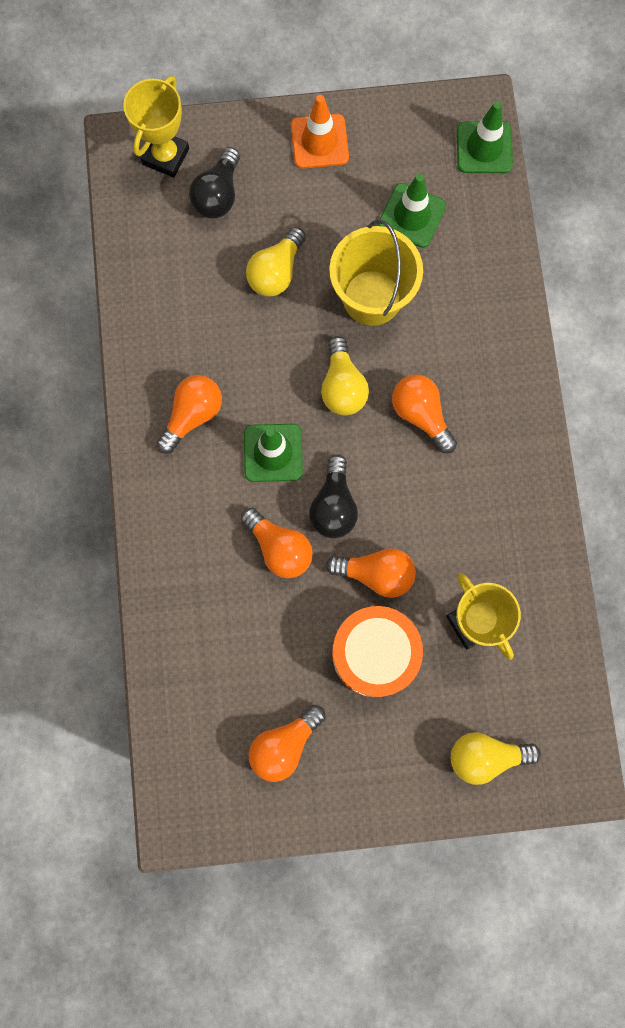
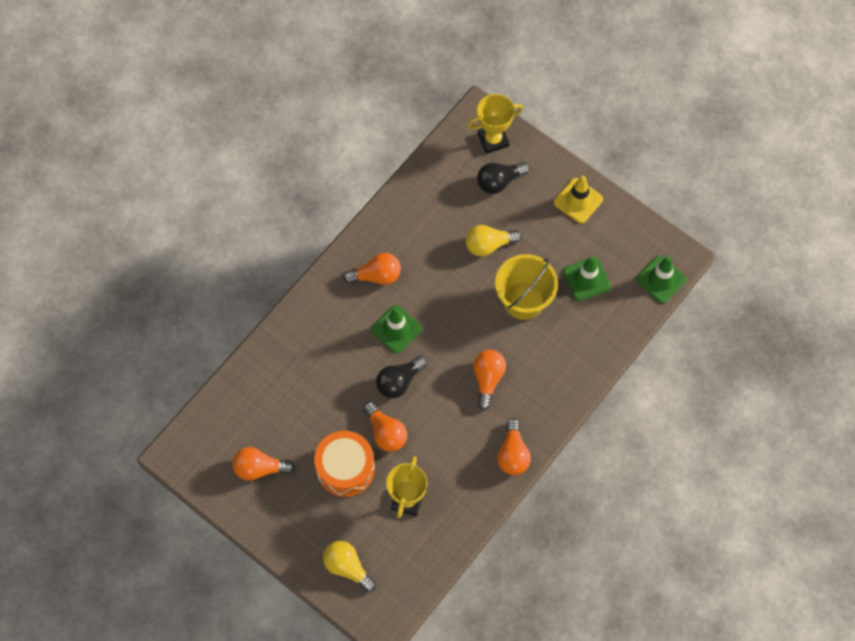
camera: 45 degrees right, 10 degrees down
(279, 548) = (352, 376): orange light bulb -> orange light bulb (513, 454)
(319, 141) = (578, 201): orange traffic cone -> yellow traffic cone
(342, 386) = (463, 329): yellow light bulb -> none

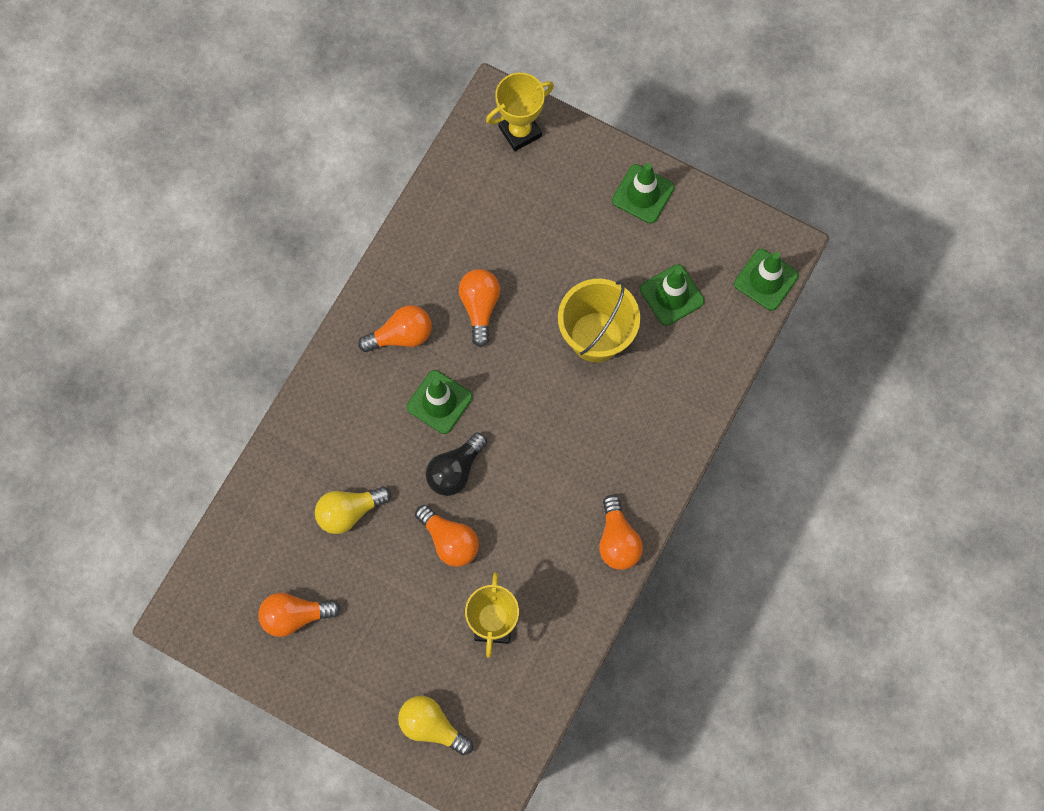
camera: 10 degrees left, 5 degrees up
(345, 468) = (406, 597): orange drum -> none
(487, 379) = (568, 448): orange light bulb -> orange light bulb (480, 307)
(489, 245) = (539, 271): yellow light bulb -> yellow light bulb (349, 512)
(499, 181) = (537, 185): black light bulb -> none
(578, 201) = (643, 194): yellow traffic cone -> green traffic cone

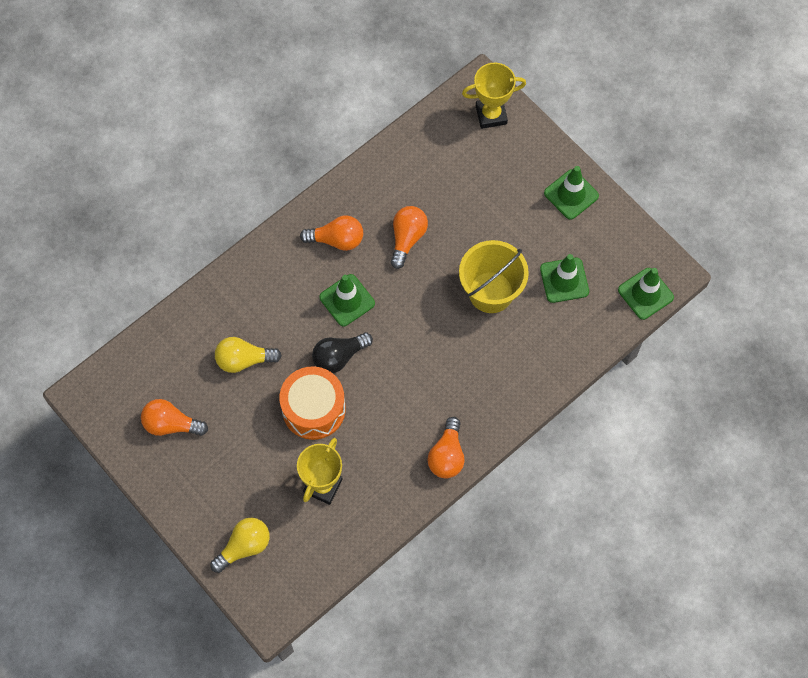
camera: 20 degrees right, 5 degrees down
(432, 726) = (244, 547): yellow light bulb -> yellow light bulb turned 90 degrees clockwise
(449, 540) = (313, 409): orange light bulb -> orange drum

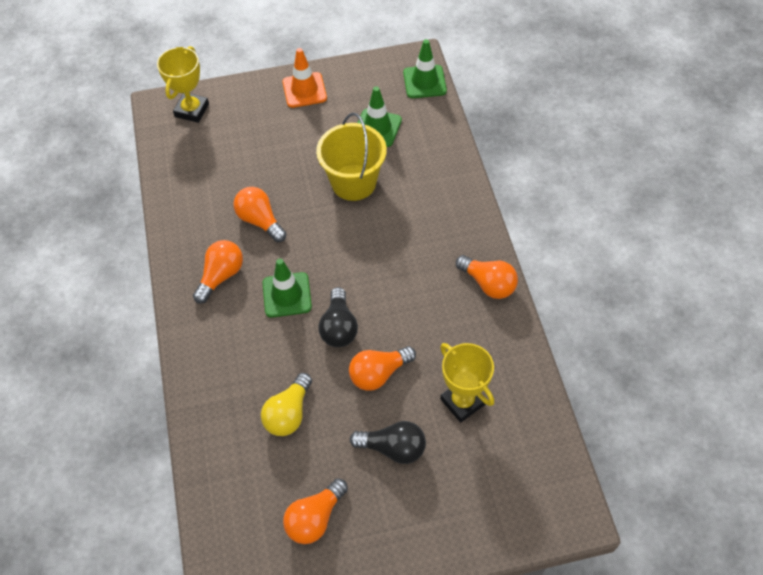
camera: 60 degrees left, 10 degrees down
(244, 547) = (489, 506): yellow light bulb -> none
(255, 452) = (393, 448): none -> black light bulb
(313, 409) = (378, 373): orange drum -> orange light bulb
(571, 194) = (304, 90): green traffic cone -> orange traffic cone

